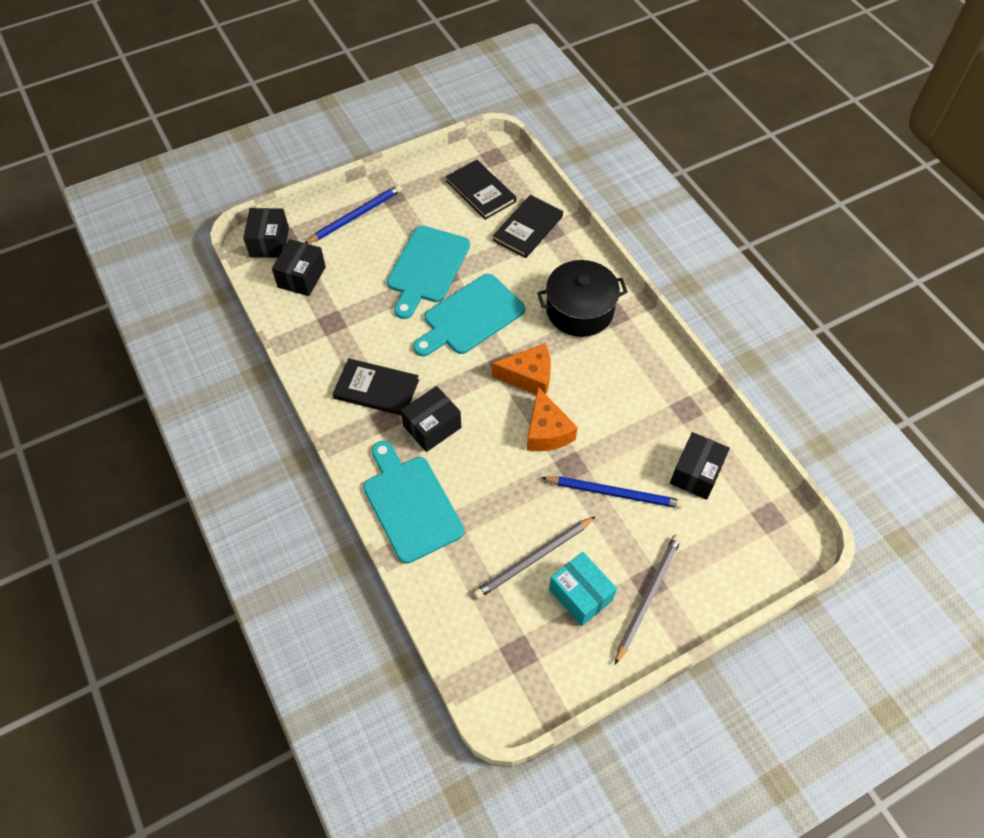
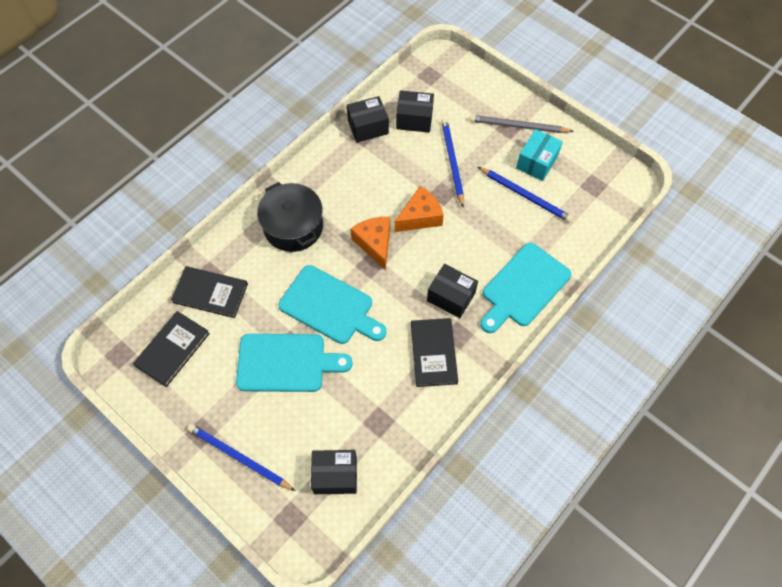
camera: 110 degrees left, 5 degrees up
(269, 242) = (301, 531): black box -> black box (368, 127)
(533, 559) = (525, 196): grey pencil -> blue pencil

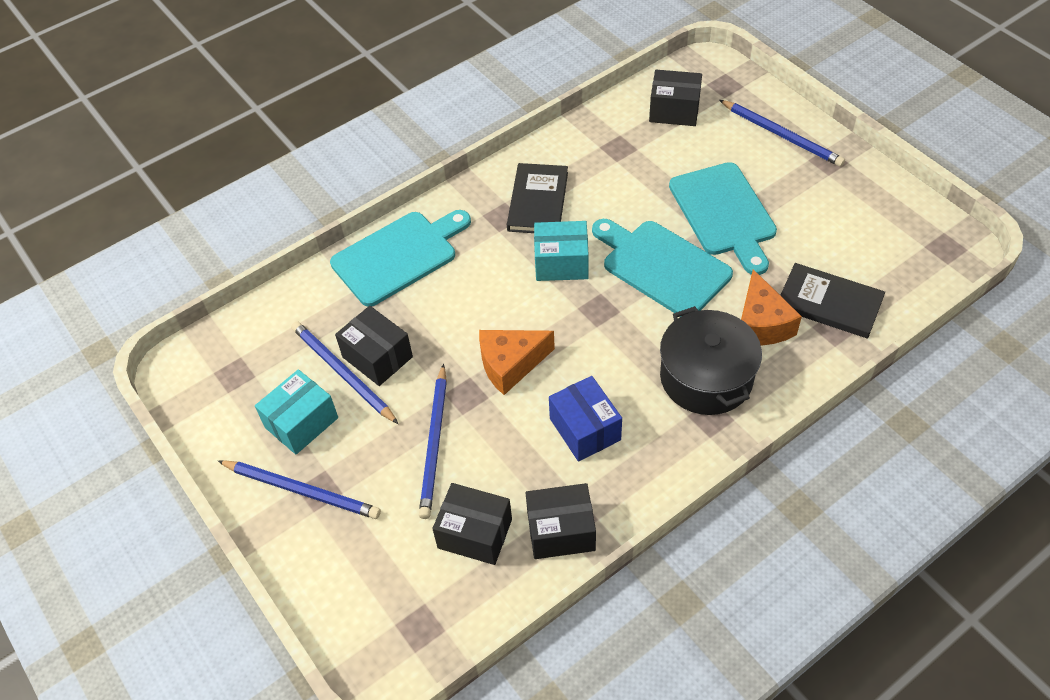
camera: 165 degrees left, 10 degrees down
(172, 349) = (874, 244): black book -> none
(286, 363) = (724, 213): turquoise cutting board -> turquoise cutting board turned 120 degrees counterclockwise
(364, 183) = (585, 429): none -> blue box
(375, 244) = (586, 336): orange cheese -> orange cheese (761, 324)
(403, 299) = (561, 263): none -> turquoise box
(451, 297) = (497, 257): black box -> black box (377, 357)
(518, 126) = (302, 491): grey pencil -> blue pencil

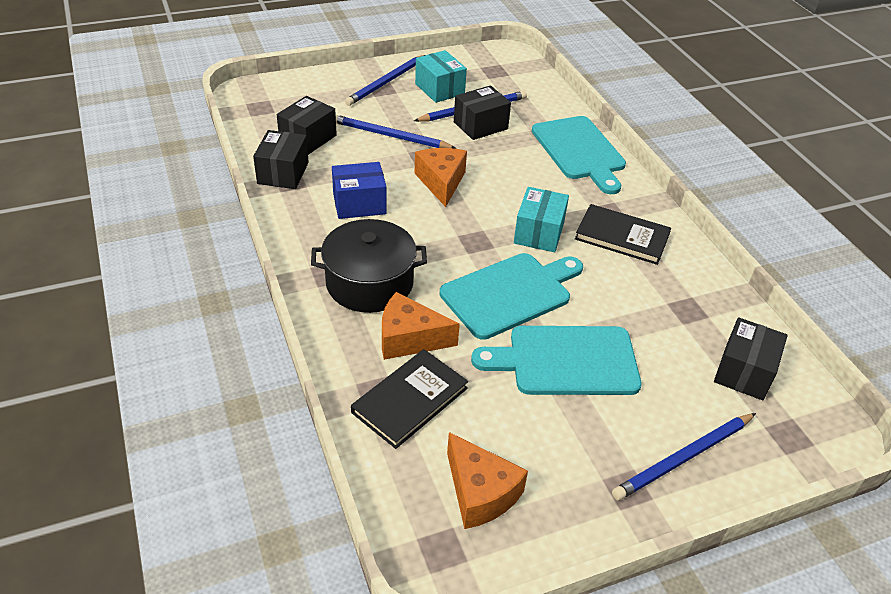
camera: 100 degrees right, 10 degrees down
(886, 238) = (480, 493): none -> orange cheese

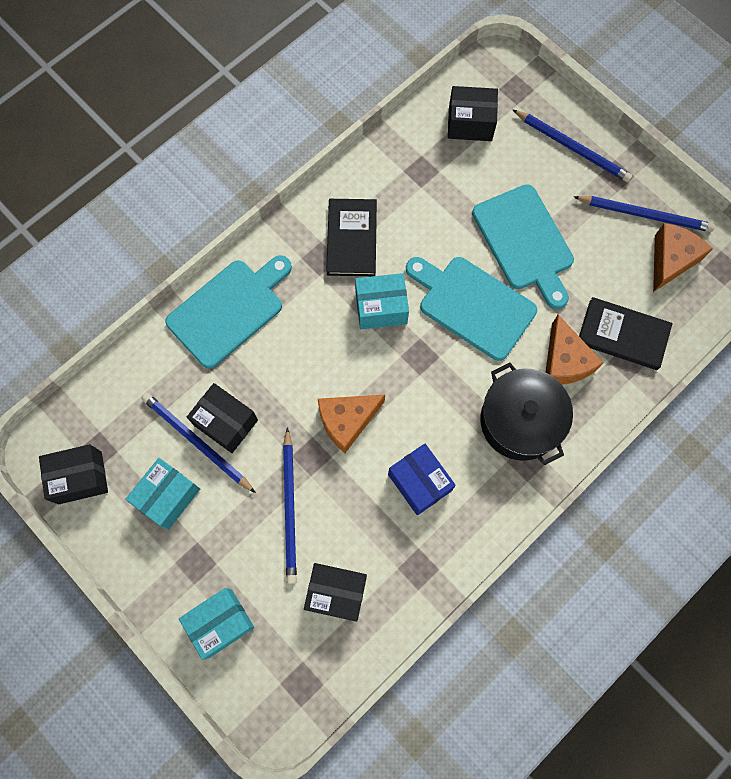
camera: 110 degrees left, 30 degrees up
(283, 173) = (409, 584): black box -> black box (80, 477)
(332, 87) = (220, 623): none -> turquoise box
(386, 82) = (180, 565): blue pencil -> blue pencil (645, 215)

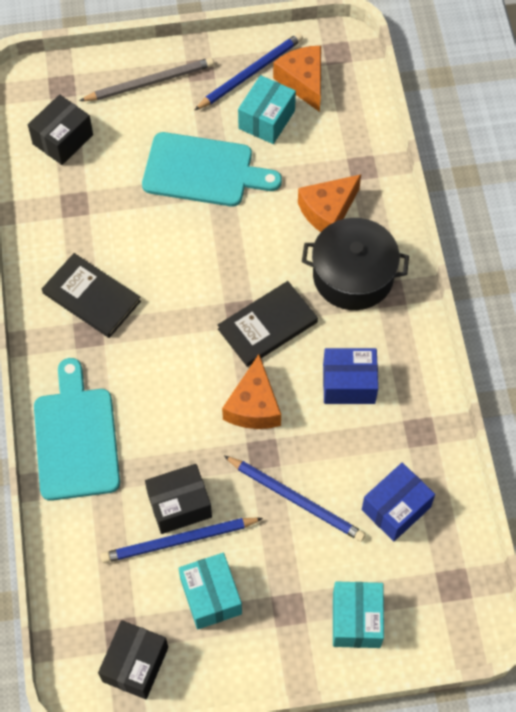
camera: 55 degrees left, 10 degrees down
(336, 593) = (396, 508): black box -> blue box
(381, 308) = (173, 315): turquoise box -> turquoise box (266, 119)
(472, 305) = (227, 245): turquoise cutting board -> none
(564, 361) = (328, 211): orange cheese -> orange cheese turned 120 degrees clockwise
(572, 148) = (150, 82): blue pencil -> grey pencil
(623, 335) = (338, 156): black book -> black book (267, 325)

